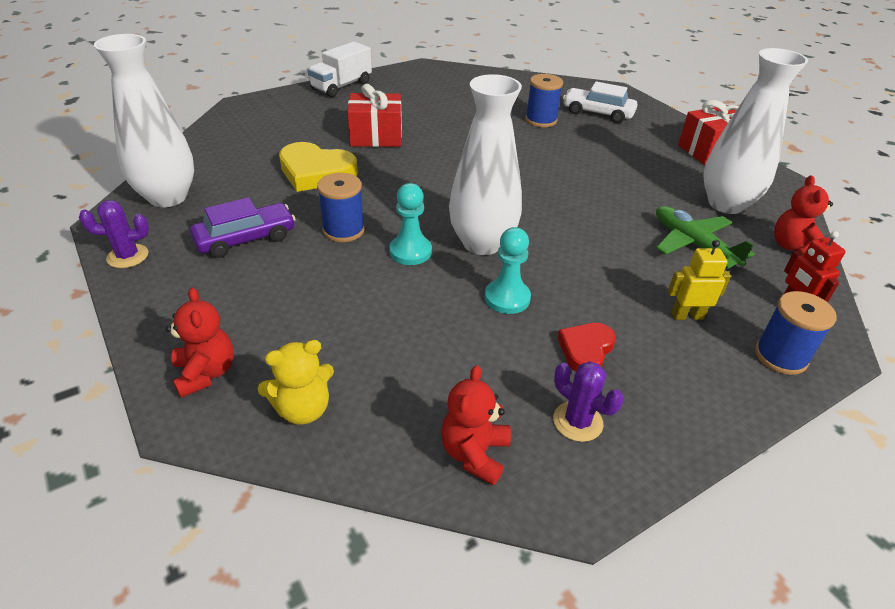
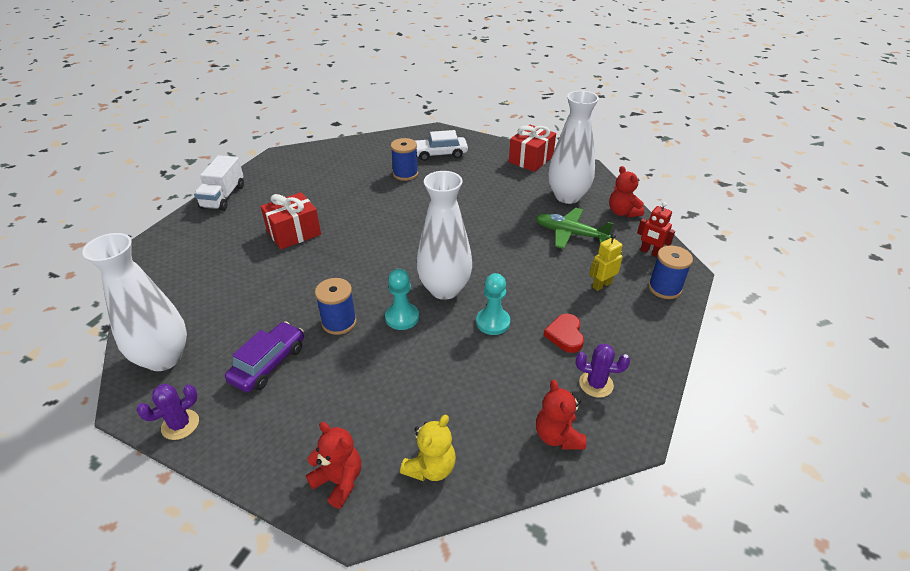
camera: 30 degrees left, 0 degrees up
(316, 172) = (273, 283): yellow heart -> none

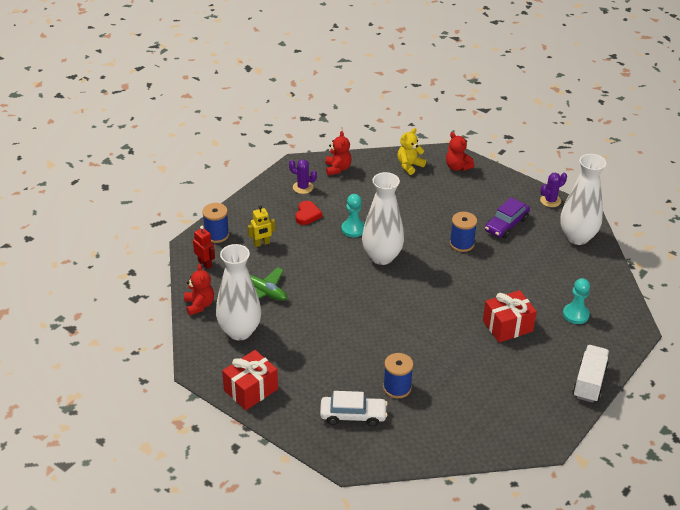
camera: 170 degrees left, 0 degrees up
(402, 317) = (416, 241): turquoise pawn -> turquoise pawn (575, 314)

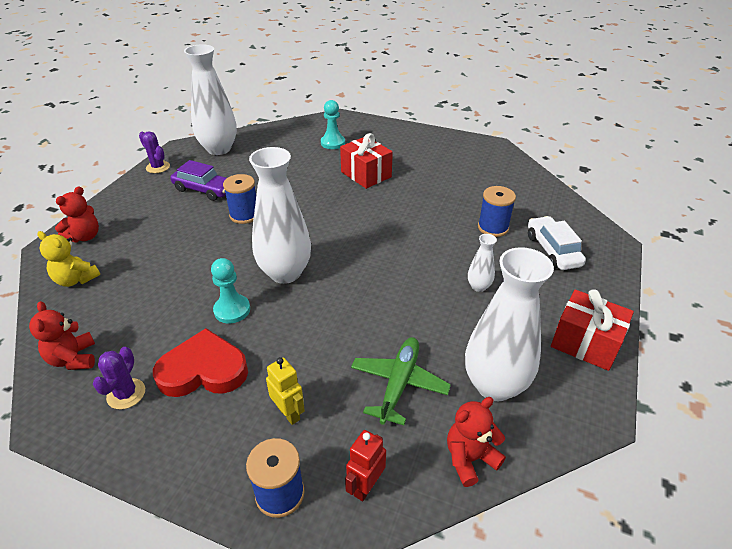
camera: 105 degrees left, 0 degrees up
(307, 215) = (203, 370): red heart -> red heart, size x1.69
(328, 353) = (478, 286): none -> white vase
(337, 169) = (73, 359): red teddy bear -> red teddy bear turned 90 degrees counterclockwise
(589, 382) = (413, 132): white truck -> none

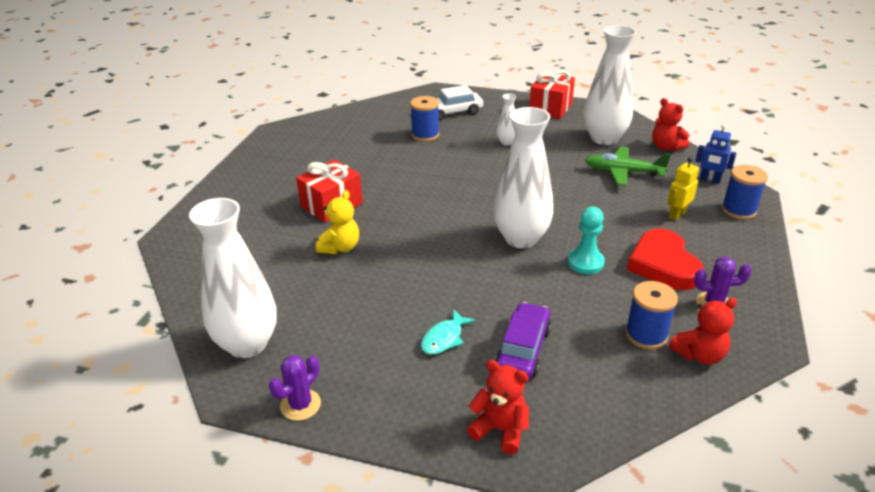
camera: 95 degrees left, 5 degrees down
(76, 279) = (588, 402): yellow teddy bear -> yellow teddy bear (340, 247)
(180, 220) = (444, 338): none -> turquoise fish
(204, 190) = (368, 333): purple car -> purple car (523, 349)
(244, 215) = (425, 284): blue spool -> blue spool (646, 335)
(333, 143) = (248, 236): turquoise pawn -> none
(366, 486) = (709, 180): red robot -> blue robot

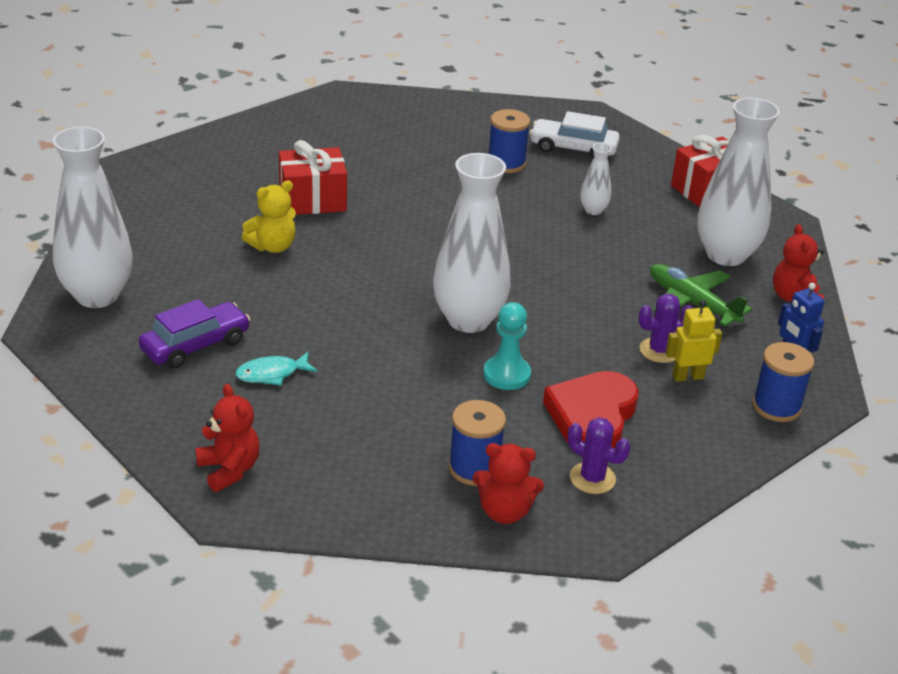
camera: 30 degrees right, 0 degrees up
(300, 405) = (88, 365): purple cactus -> purple cactus (659, 350)
(523, 349) = (333, 420): purple car -> purple car (195, 345)

